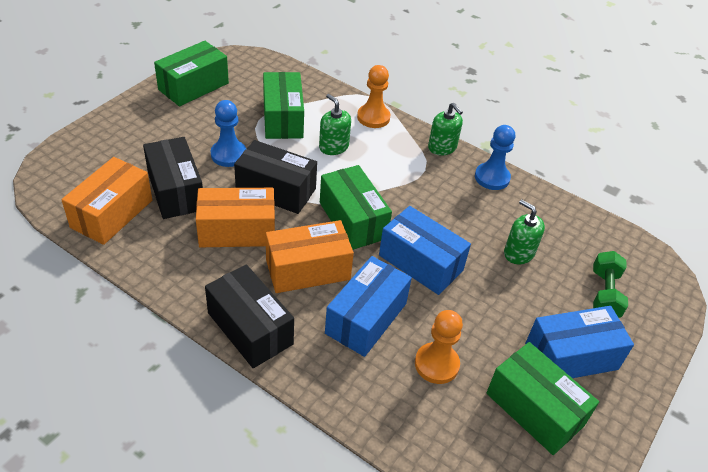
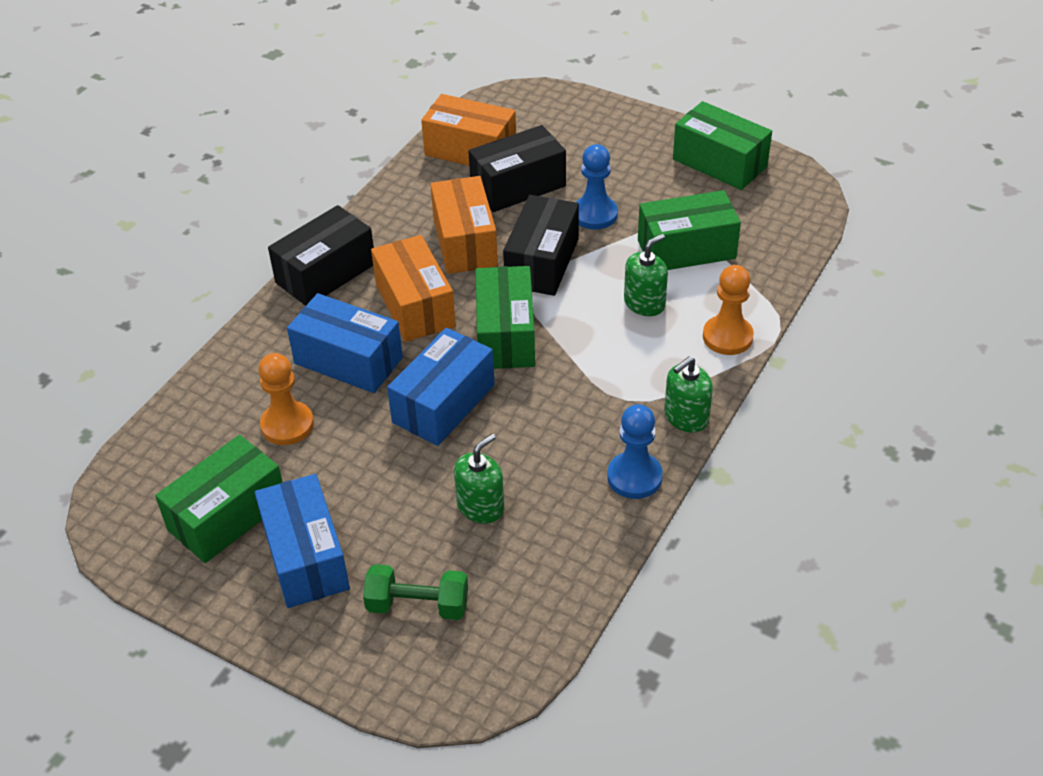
camera: 90 degrees right, 0 degrees up
(352, 220) = (505, 335): green box -> green box turned 60 degrees counterclockwise

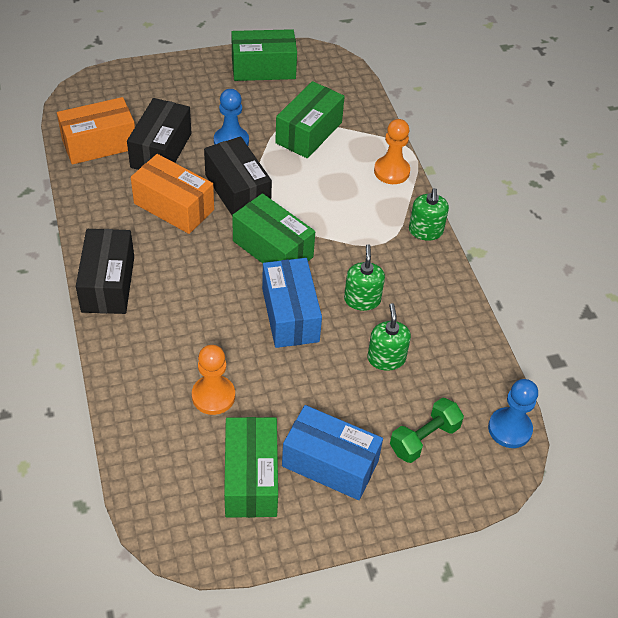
camera: 50 degrees left, 5 degrees up
(348, 361) = (198, 329): blue box -> none
(415, 305) = (194, 267): orange box -> none
(634, 477) = (441, 282): blue pawn -> blue pawn (509, 429)
(644, 303) = (325, 179): green soap dispenser -> green soap dispenser (362, 299)

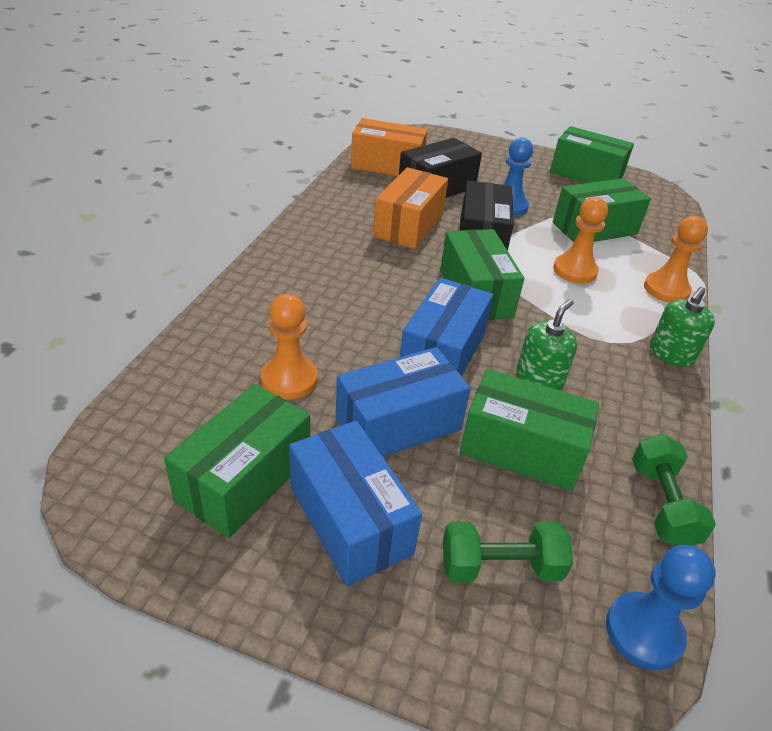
camera: 35 degrees right, 10 degrees down
(108, 284) = (291, 249): black box -> none
(174, 207) = (408, 225): orange box -> orange box turned 45 degrees clockwise
(306, 386) = (398, 424): none -> blue box
(323, 187) = (574, 271): none -> orange pawn
(386, 358) = (521, 448): green soap dispenser -> green box
(479, 349) = (661, 504): none -> green dumbbell

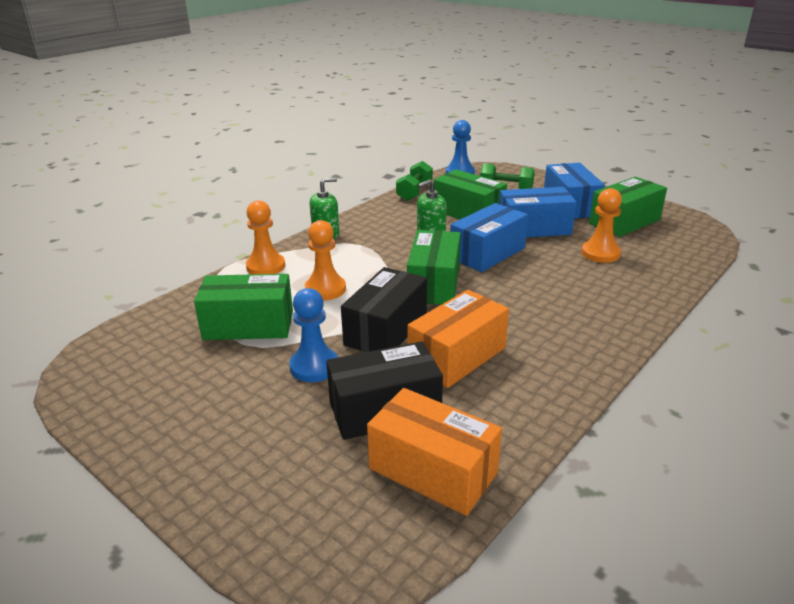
camera: 155 degrees left, 10 degrees down
(586, 174) = (140, 406): green box -> none

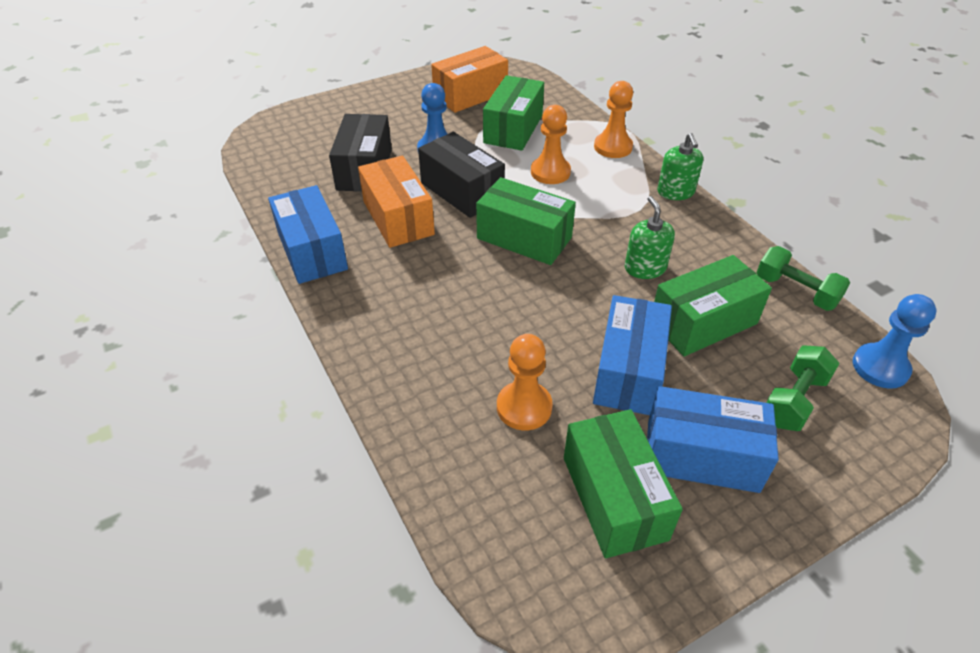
camera: 110 degrees right, 15 degrees up
(433, 470) = (294, 175): orange box -> orange box (470, 95)
(487, 253) = (574, 299): blue box -> blue box (312, 251)

